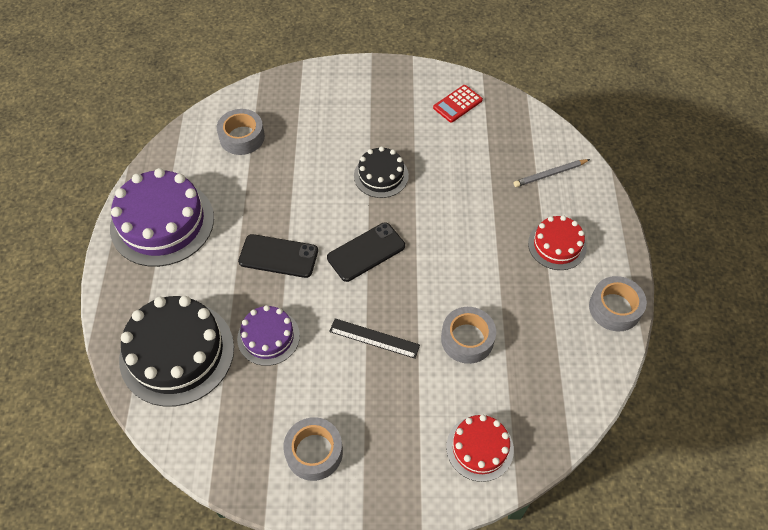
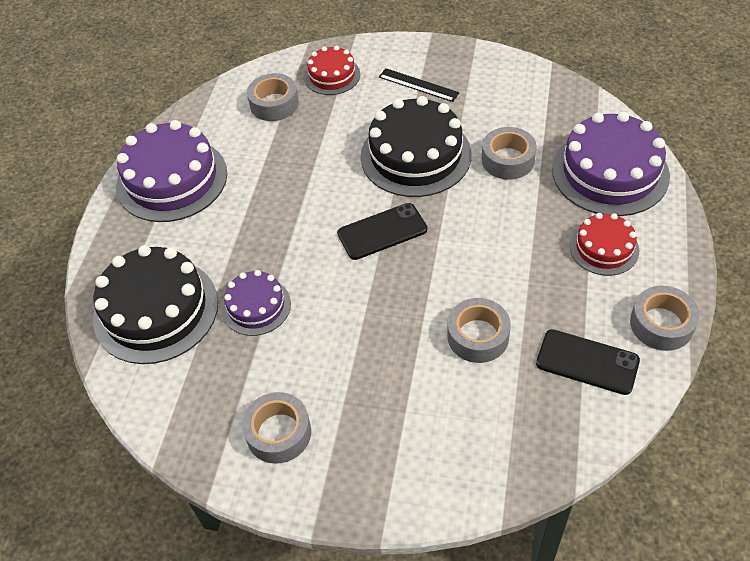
camera: 15 degrees right, 5 degrees down
(278, 256) = (285, 225): black phone -> black phone (587, 362)
(374, 338) = (372, 322): black ruler -> black ruler (418, 85)
(381, 175) = (415, 155): black cake -> black cake, size x1.80
(457, 104) = (517, 90): red calculator -> none
(462, 171) = (508, 160): none -> grey tape
(479, 448) = (468, 456): red cake -> red cake (332, 76)
(550, 174) = (610, 172): grey pencil -> purple cake

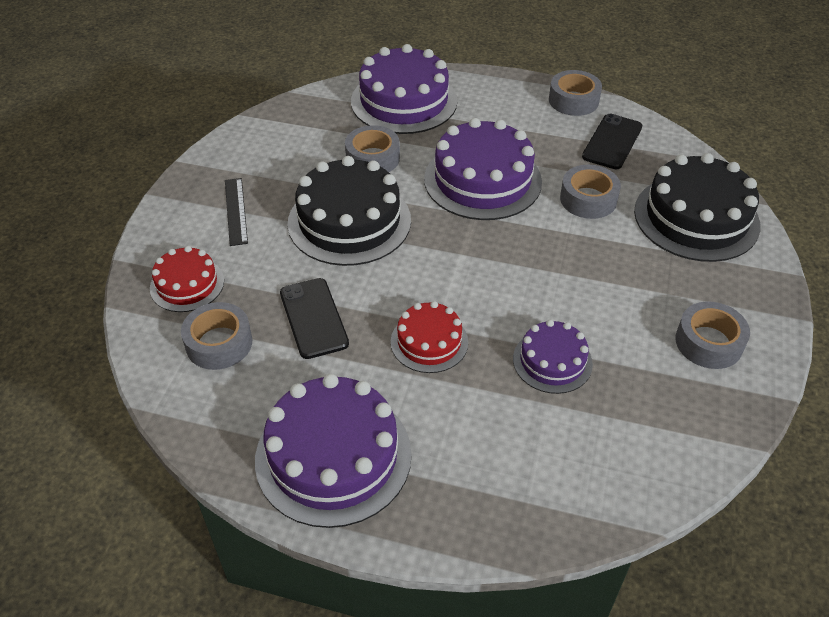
camera: 90 degrees left, 5 degrees down
(156, 310) = (557, 461): black cake -> black cake (696, 218)
(382, 232) = (455, 254): black phone -> black phone (313, 318)
(418, 85) = (236, 211): black ruler -> black ruler turned 45 degrees counterclockwise
(492, 245) = (482, 180): none -> purple cake
(604, 248) = (492, 117): red cake -> red cake (429, 342)

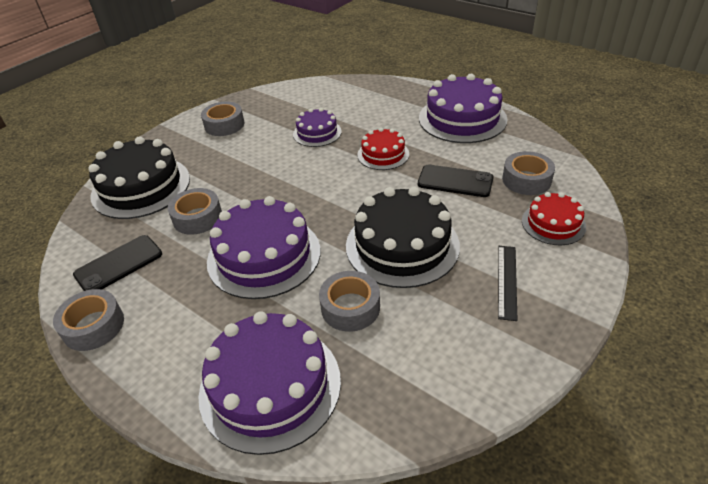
camera: 155 degrees left, 5 degrees down
(313, 318) = (455, 181): black phone -> black phone turned 75 degrees counterclockwise

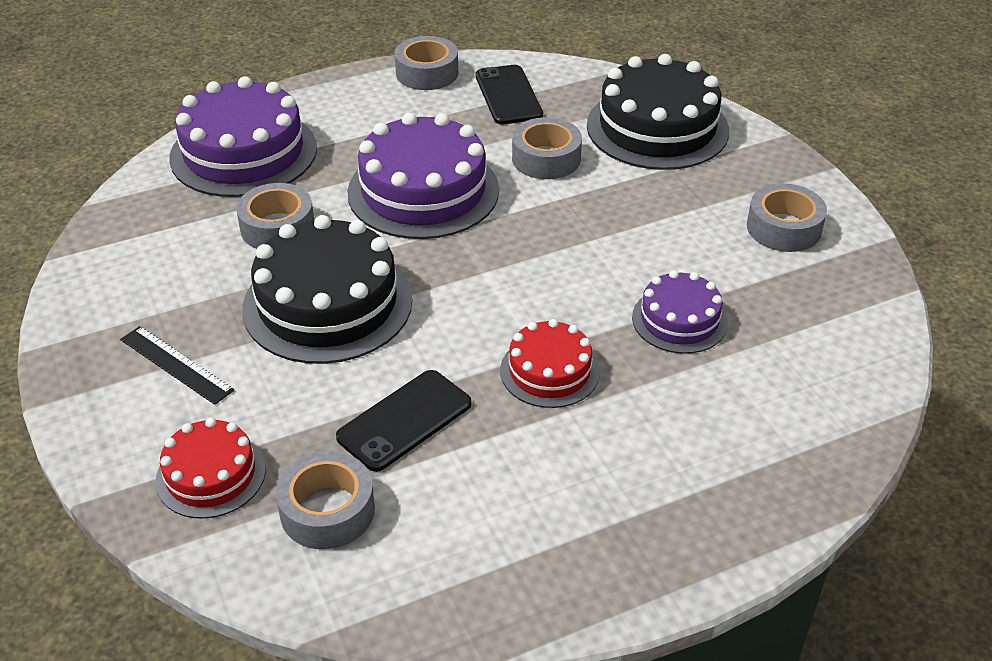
camera: 115 degrees right, 0 degrees up
(462, 118) = (583, 535): purple cake -> none

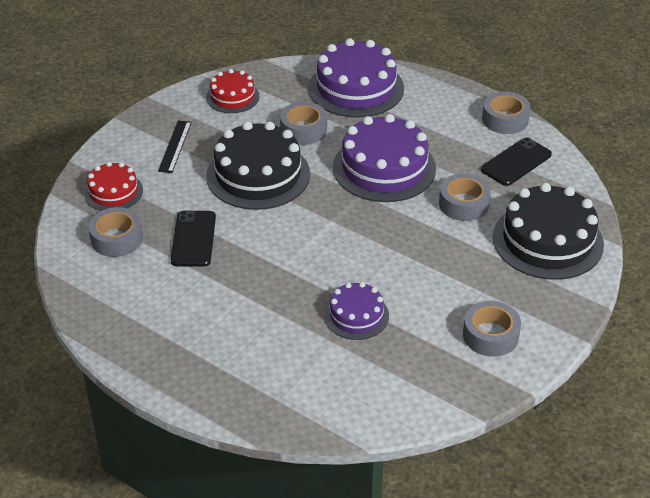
camera: 60 degrees right, 0 degrees up
(404, 420) = (193, 239): black phone -> black phone turned 75 degrees clockwise
(549, 371) = (270, 277): red cake -> red cake (232, 97)

